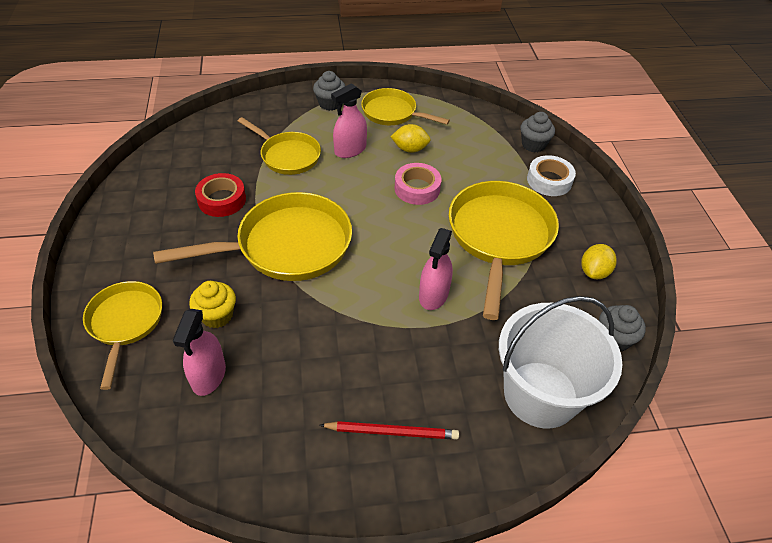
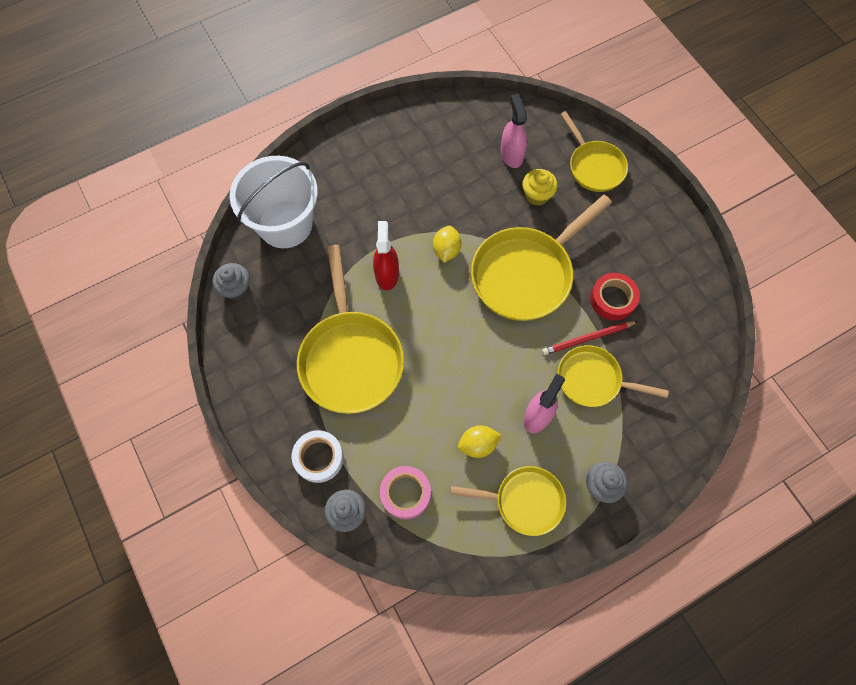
camera: 160 degrees right, 20 degrees up
(392, 432) = (376, 164): red pencil -> red pencil (587, 338)
(417, 188) = (447, 388): pink tape -> pink tape (405, 493)
(433, 295) = (387, 274): pink spray bottle -> red spray bottle
(594, 272) = (258, 351): yellow lemon -> yellow lemon (446, 250)

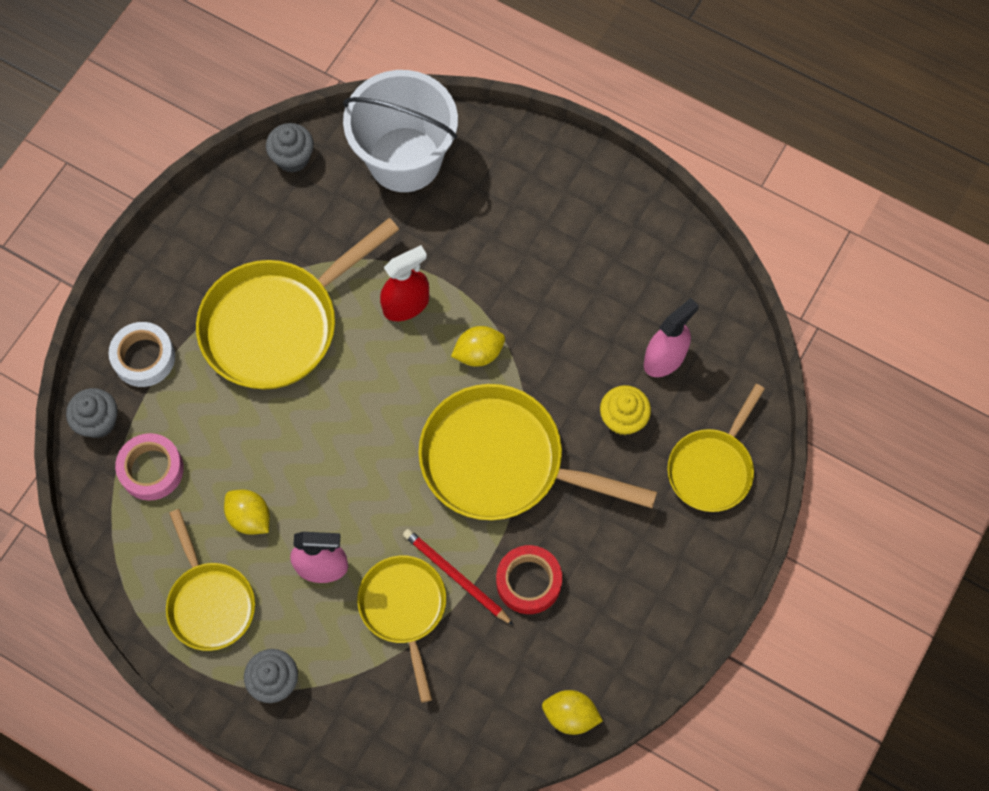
camera: 60 degrees right, 0 degrees up
(709, 320) = (570, 715): none -> yellow lemon

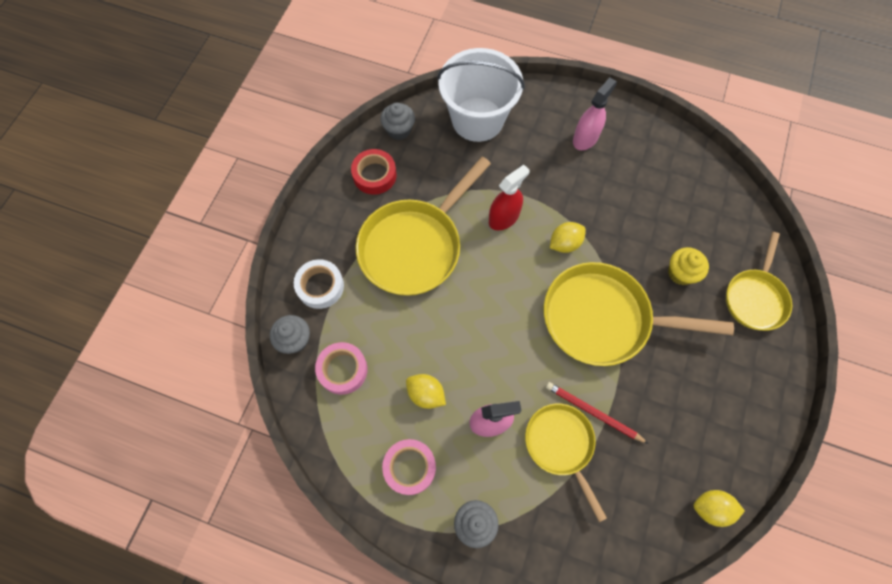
camera: 10 degrees left, 0 degrees up
(210, 602) = (410, 467): yellow pan -> pink tape
(528, 582) = (648, 406): red tape -> red tape (374, 175)
(664, 358) = (696, 226): pink spray bottle -> pink spray bottle (585, 138)

